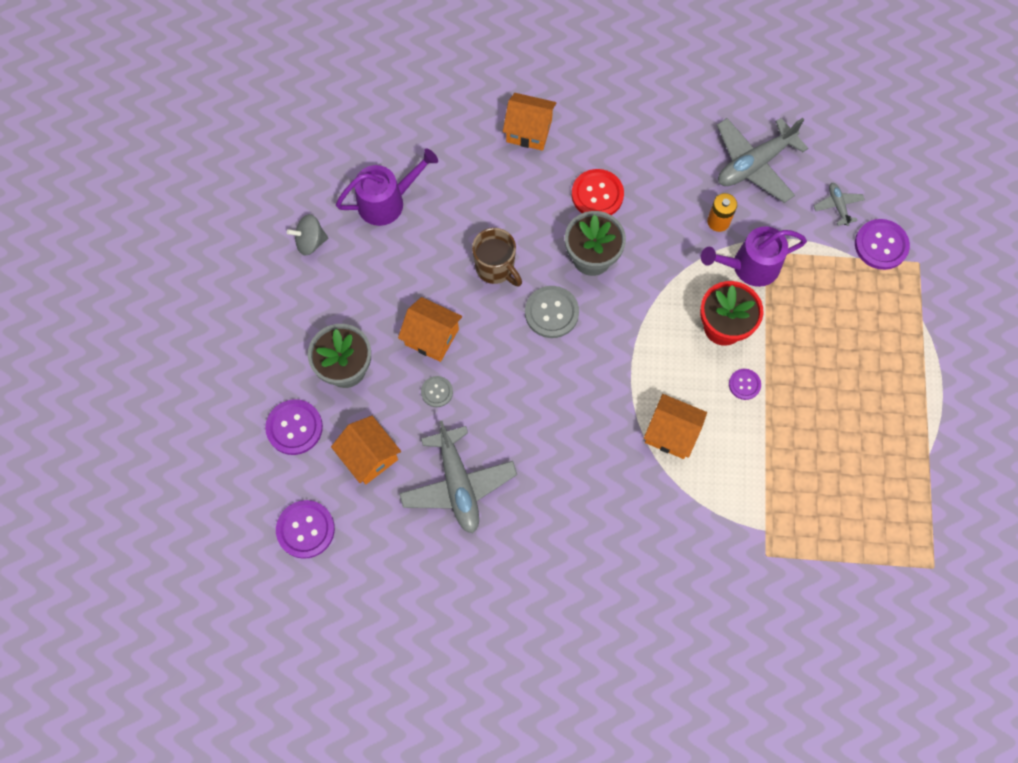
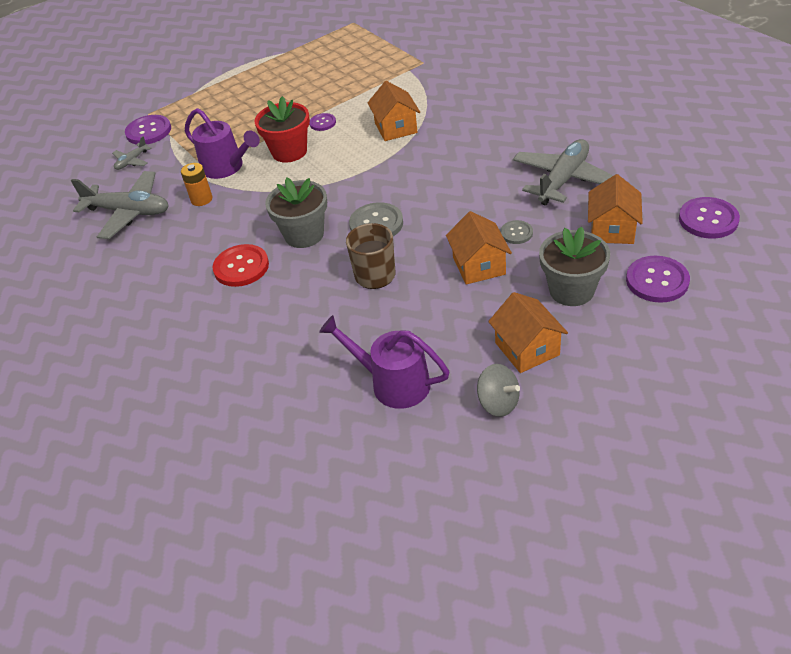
camera: 125 degrees left, 25 degrees down
(529, 131) = (215, 346): orange house -> orange house (527, 349)

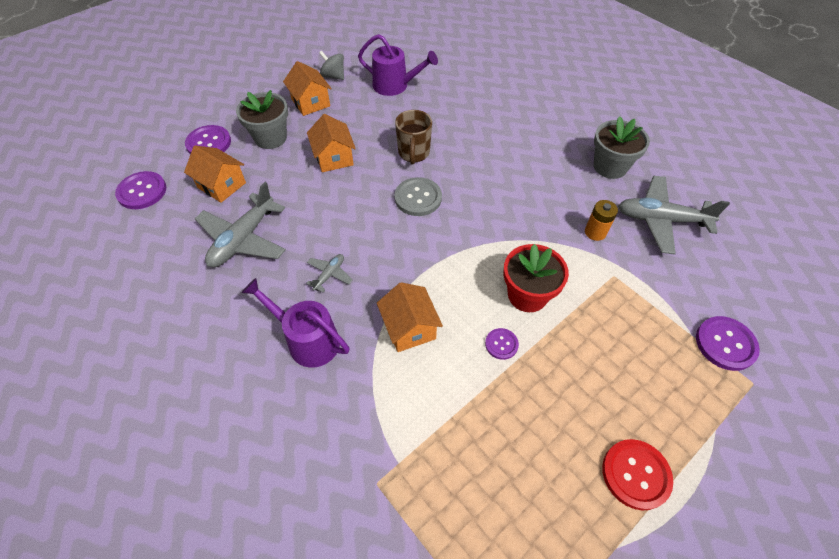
camera: 170 degrees right, 10 degrees up
(132, 161) = (709, 290): grey plane -> grey plane (329, 274)
(226, 167) = (590, 275): purple watering can -> purple watering can (307, 340)
(241, 267) = (524, 162): red button -> red button (635, 474)
(304, 235) = (480, 189): grey flower pot -> grey flower pot (610, 167)
(516, 233) = (299, 184): grey button -> none
(612, 229) = (222, 185): orange house -> orange house turned 60 degrees counterclockwise

